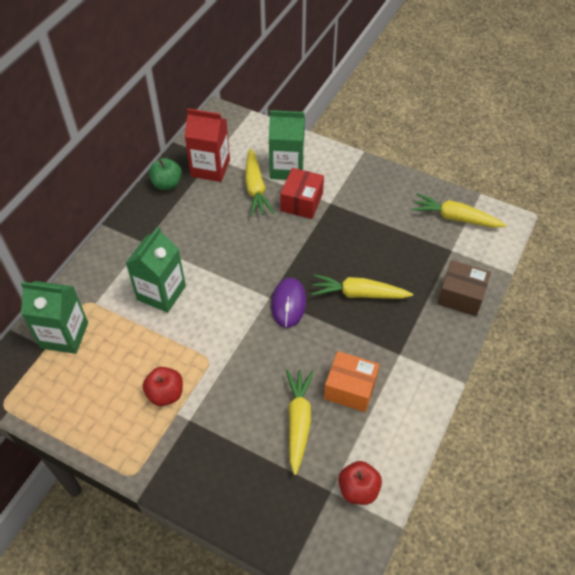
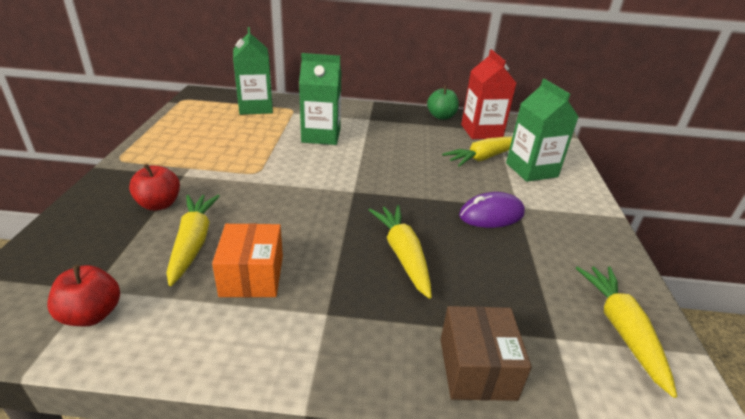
camera: 65 degrees right, 20 degrees down
(165, 394) = (210, 158): red apple -> red apple (159, 204)
(288, 304) = (353, 205): purple mouse -> purple mouse (491, 215)
(298, 421) = (193, 242): yellow carrot -> yellow carrot turned 75 degrees counterclockwise
(301, 202) = (497, 187): red box -> none

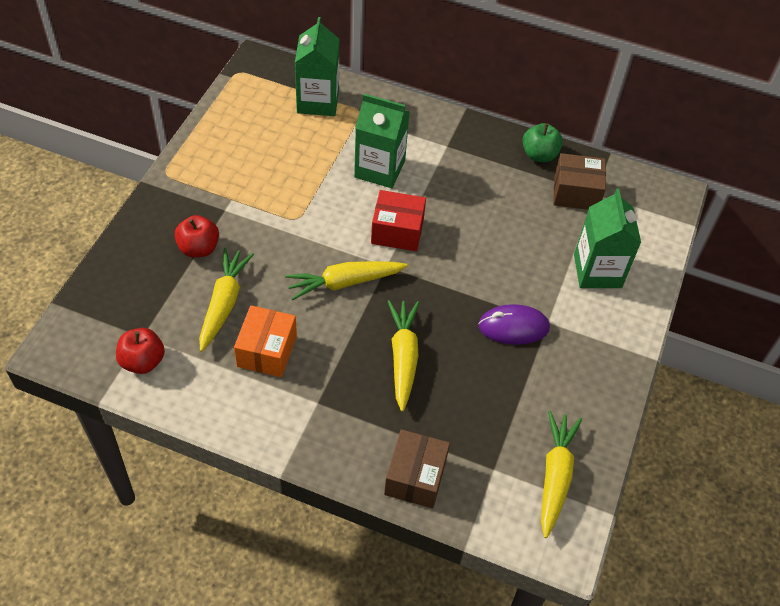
camera: 15 degrees right, 20 degrees up
(353, 168) = (397, 231): none -> red box
(481, 131) = (576, 192): red carton -> brown box
(484, 158) = (553, 240): yellow carrot -> yellow carrot (344, 283)

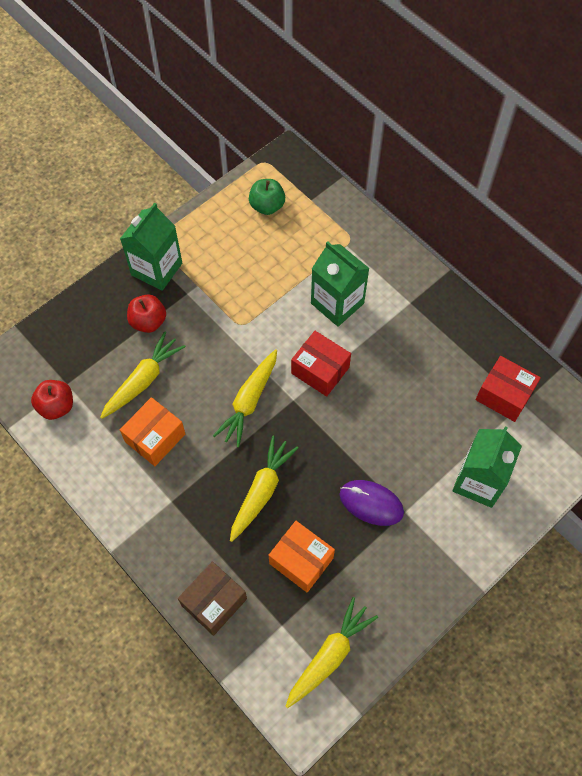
camera: 30 degrees right, 10 degrees up
(318, 101) = (318, 215): green carton -> green carton (156, 269)
(344, 283) = (249, 401): yellow carrot -> yellow carrot turned 75 degrees counterclockwise
(478, 403) = (301, 561): none -> orange box
(539, 155) = (491, 343): green apple -> green apple (267, 206)
(576, 192) = (504, 395): brown box -> red box

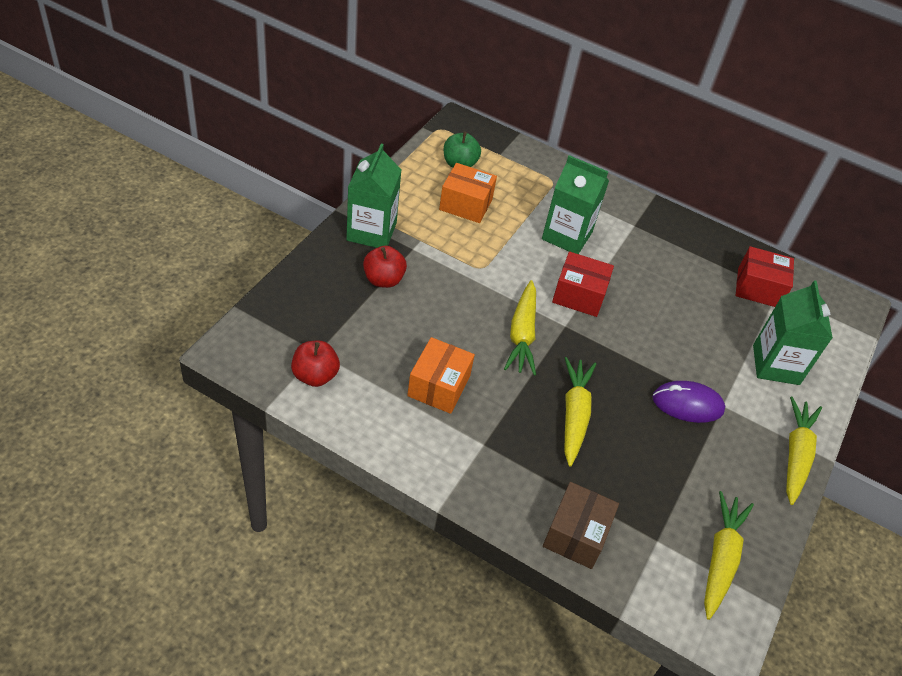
camera: 25 degrees left, 15 degrees down
(143, 380) = (401, 334): yellow carrot -> yellow carrot (795, 455)
(301, 561) = (646, 472): orange box -> orange box (466, 204)

